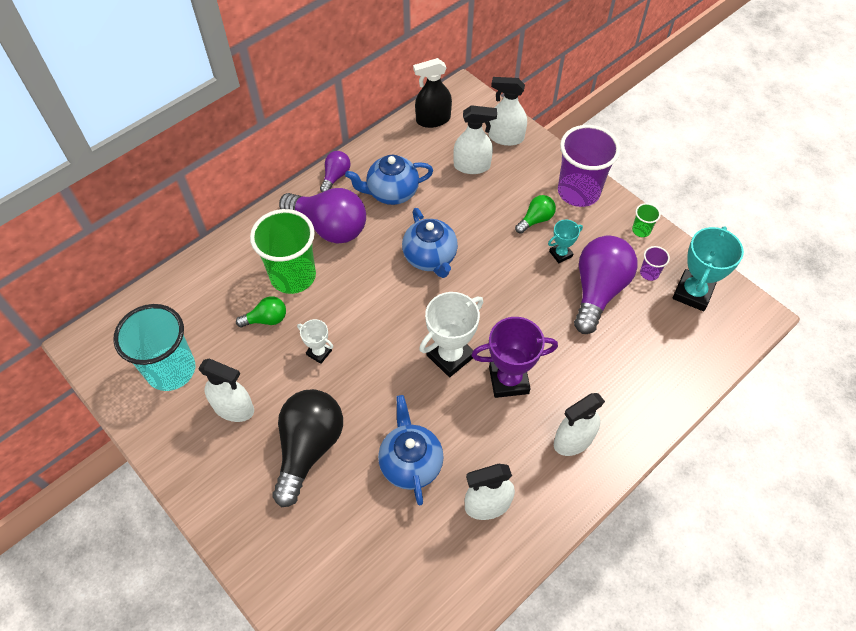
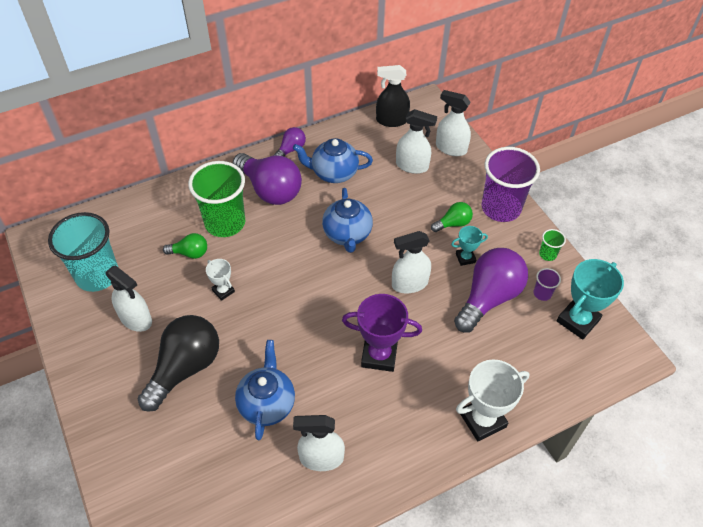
camera: 15 degrees right, 5 degrees down
(450, 356) = (334, 322): white trophy -> white trophy (482, 420)
(573, 440) = (419, 423): white spray bottle -> white spray bottle (409, 284)

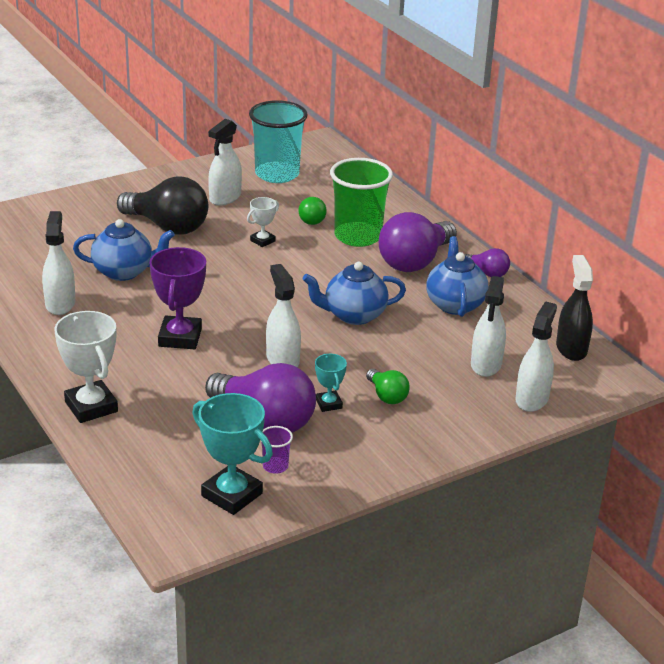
camera: 85 degrees right, 20 degrees down
(501, 208) = (424, 439): purple cup -> none
(547, 254) = (345, 477): green cup -> none

